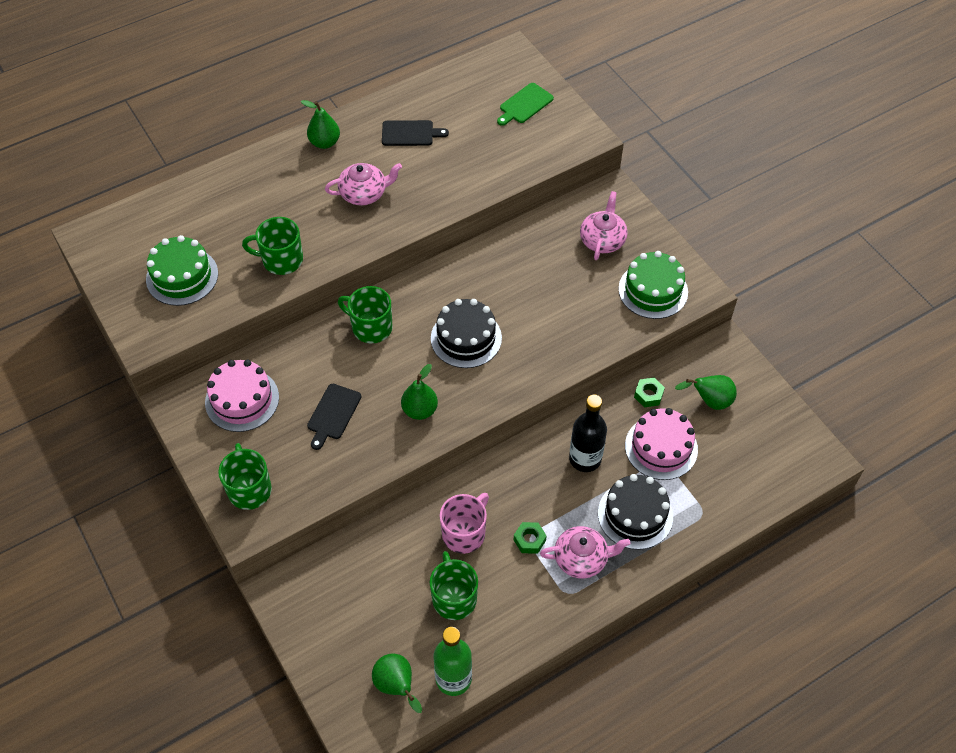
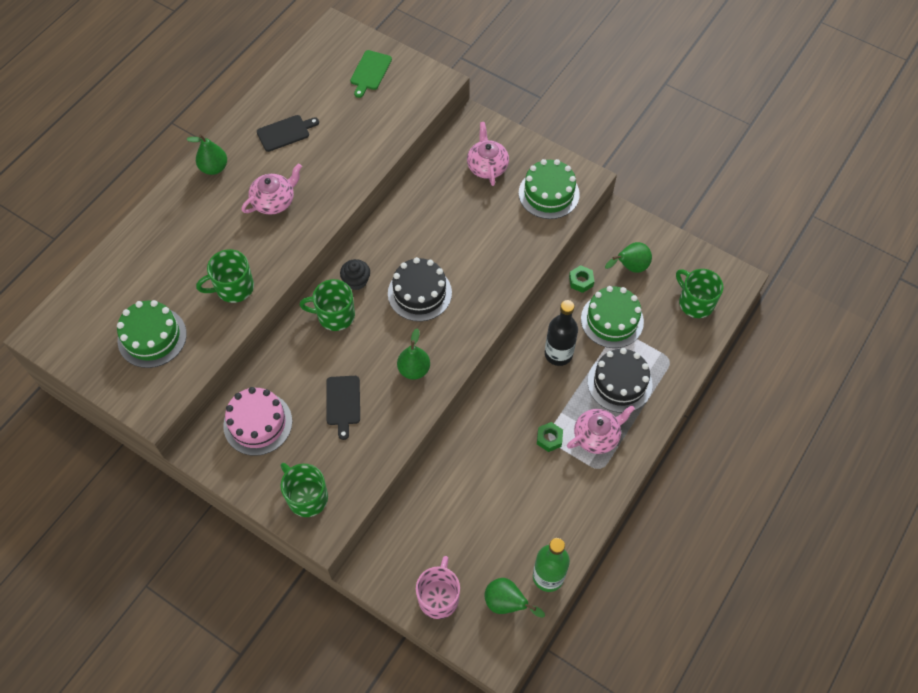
camera: 25 degrees left, 5 degrees up
(409, 302) = (356, 281): none -> black cupcake
(454, 598) = (514, 512): green mug -> green mug (695, 302)
(464, 533) = (495, 455): pink mug -> pink mug (439, 597)
(661, 447) = (612, 320): pink cake -> green cake

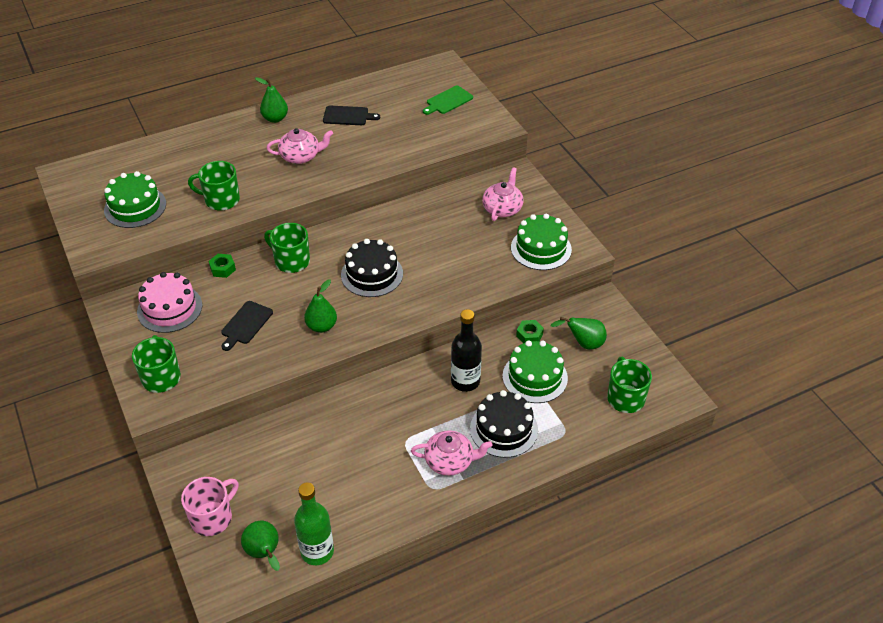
camera: 30 degrees right, 15 degrees down
(356, 281) = (328, 244): black cupcake -> none
(549, 439) = (405, 443): green nut -> green nut (223, 269)

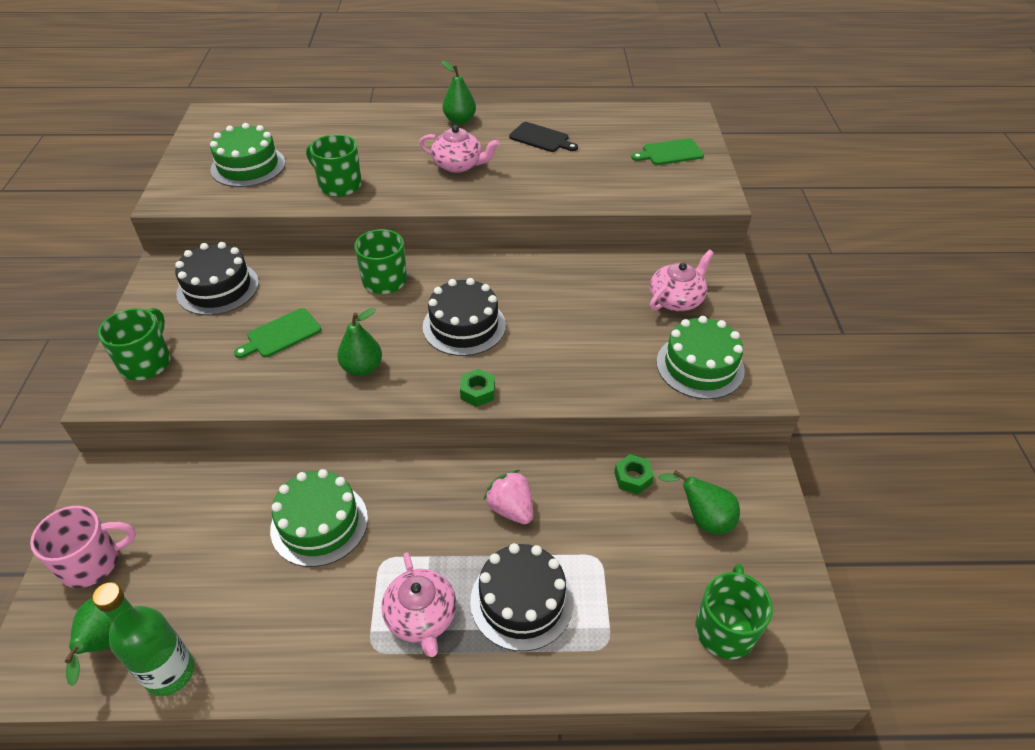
camera: 25 degrees right, 0 degrees up
(169, 308) = (218, 288): pink cake -> black cake
(223, 269) = (305, 264): green nut -> green nut (477, 392)
(246, 324) = (281, 334): black cutting board -> green cutting board
(450, 461) = (421, 617): pink teapot -> pink teapot turned 45 degrees clockwise
(465, 381) = (511, 509): black bottle -> pink strawberry
(535, 377) = (608, 541): green cake -> green cake (319, 523)

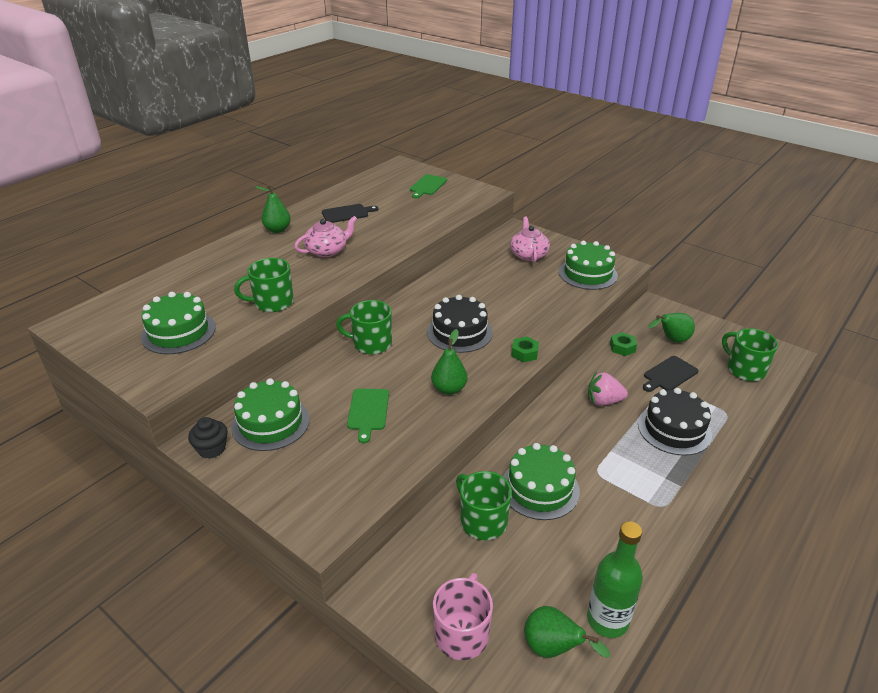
camera: 50 degrees left, 10 degrees down
(146, 362) = (310, 494): green mug -> green mug (482, 521)
(161, 277) = (212, 449): none -> black cupcake
(218, 288) = (270, 423): black cake -> green cake
(421, 617) = (654, 475): pink teapot -> none
(626, 548) = (669, 374): none -> black cutting board

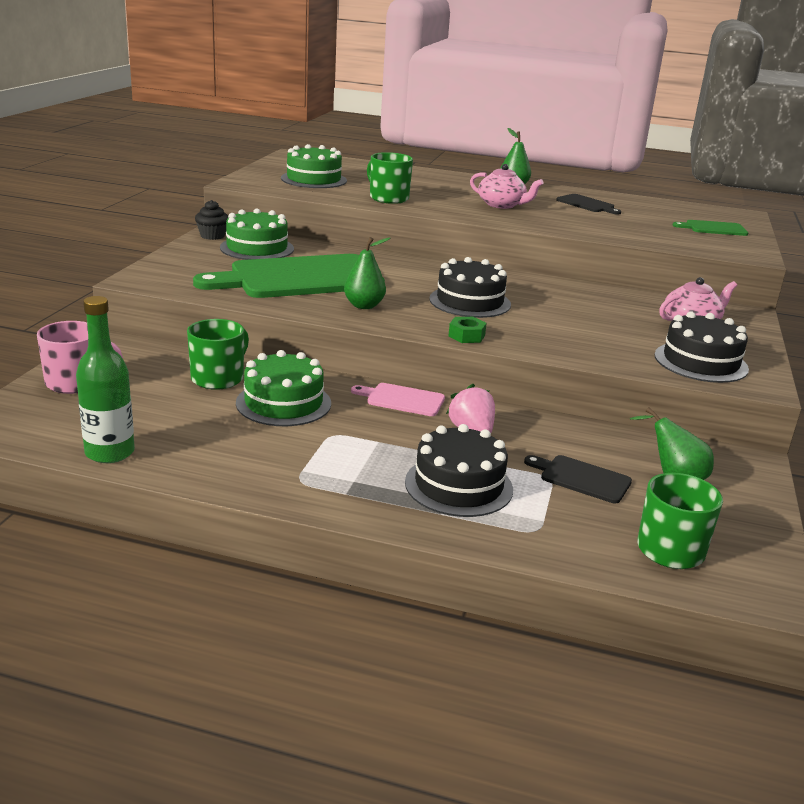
camera: 65 degrees right, 10 degrees down
(368, 411) = (300, 278): green cutting board -> green cutting board, size x2.28
(371, 343) = (405, 268): green mug -> none
(549, 420) = (402, 399): none -> pink cutting board
(553, 649) = (67, 426): green pear -> none
(588, 274) = (700, 362): green cake -> black cake
(622, 348) = (606, 439): green nut -> none

